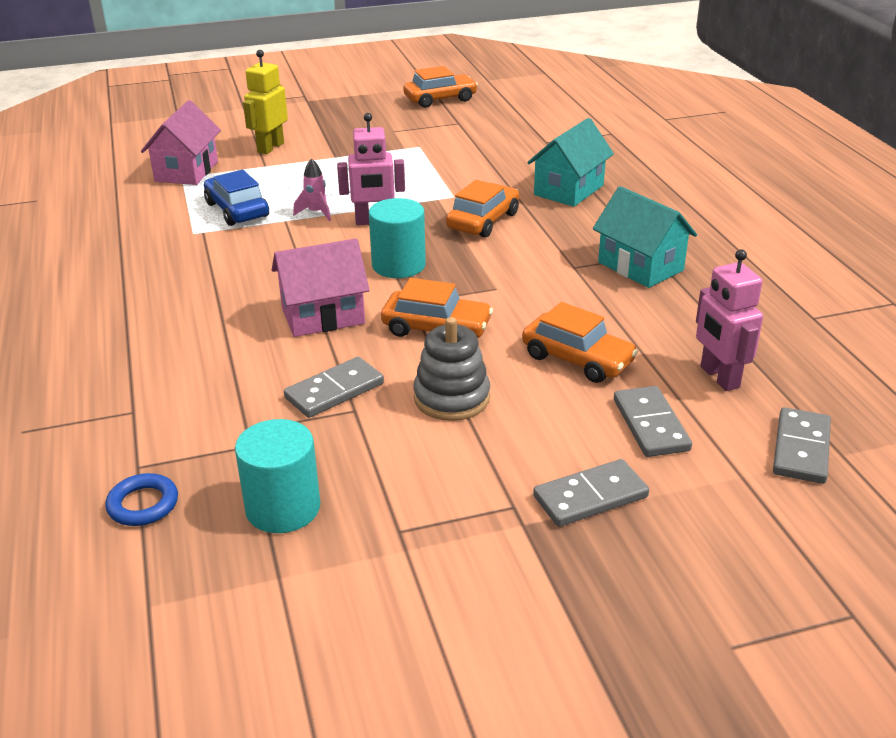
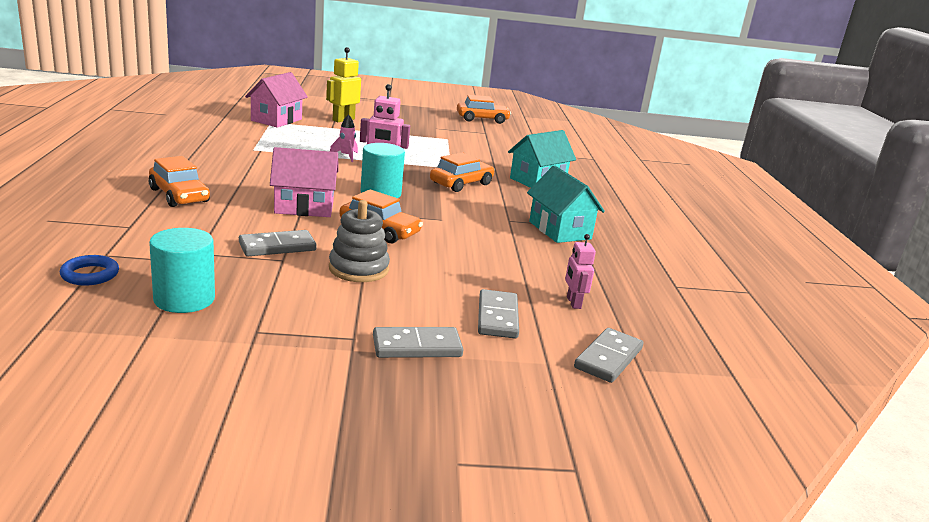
camera: 10 degrees right, 10 degrees down
(237, 210) = (293, 144): blue car -> none
(577, 359) = (471, 269): orange car -> orange car (179, 195)
(719, 377) = (573, 303): pink robot -> pink robot, size x0.64

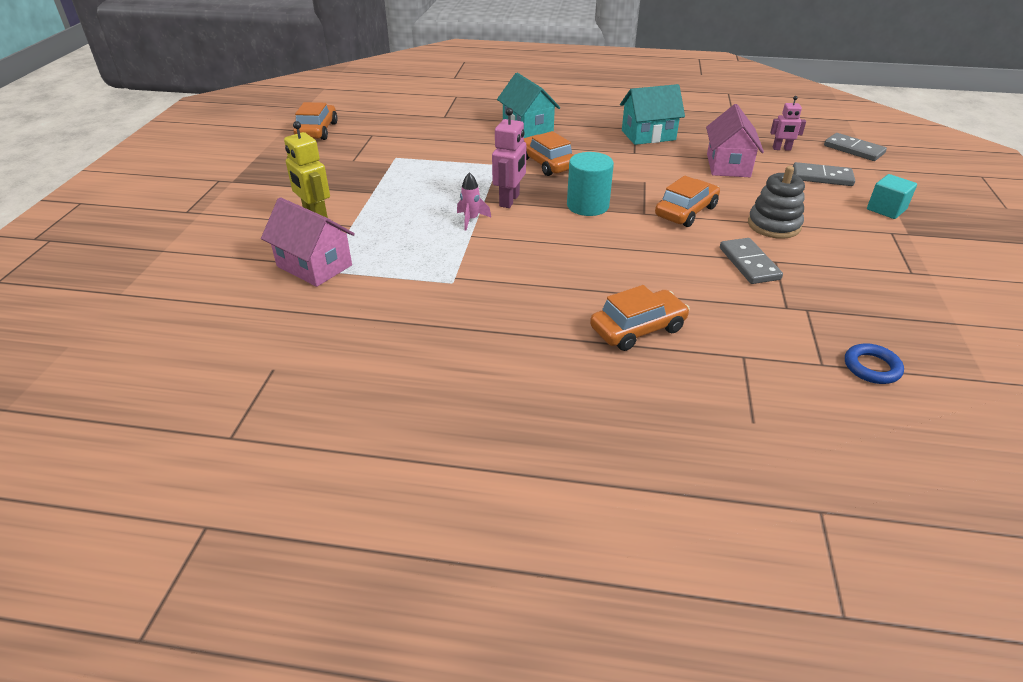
camera: 75 degrees left, 15 degrees up
(184, 299) = (884, 308): turquoise cylinder -> none
(304, 207) = (643, 248): pink house -> pink house (728, 165)
(417, 346) = (886, 209): grey domino -> turquoise cube

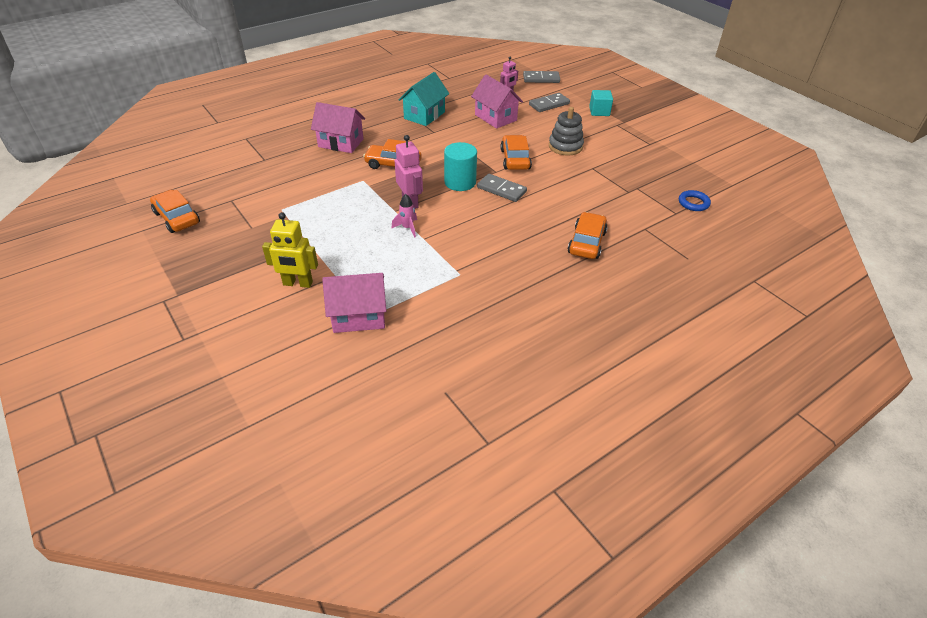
camera: 45 degrees left, 5 degrees up
(527, 128) = (341, 143): turquoise house -> pink house
(749, 263) = (584, 176): grey domino -> grey domino (501, 190)

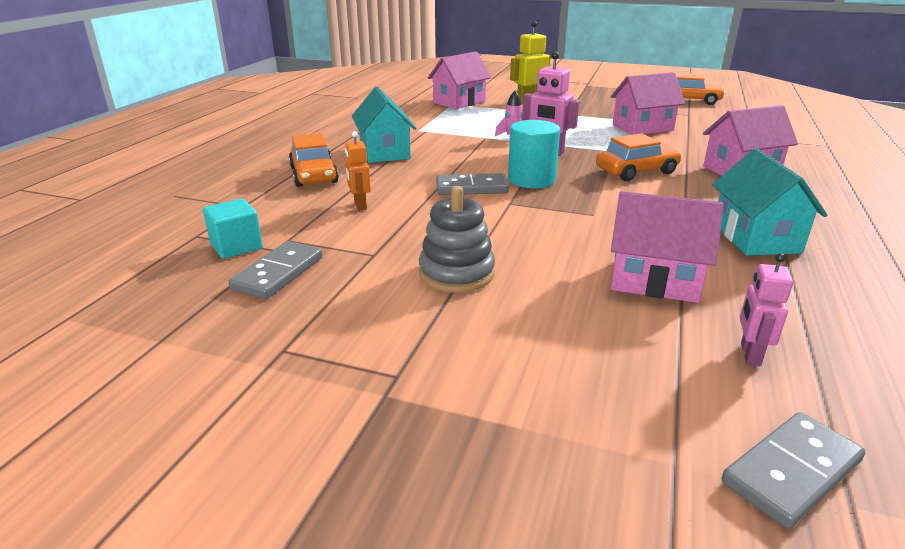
camera: 145 degrees right, 15 degrees down
(299, 200) = (642, 127): none -> pink house
(515, 159) = (508, 225): orange car -> none
(517, 251) = (384, 152): none -> turquoise house
(549, 104) = (619, 366): grey domino -> grey domino (278, 273)
(576, 201) = (360, 205): none -> orange robot
(599, 111) = (477, 402): turquoise cube -> turquoise cube (236, 246)
(693, 203) = (163, 257): blue ring -> none

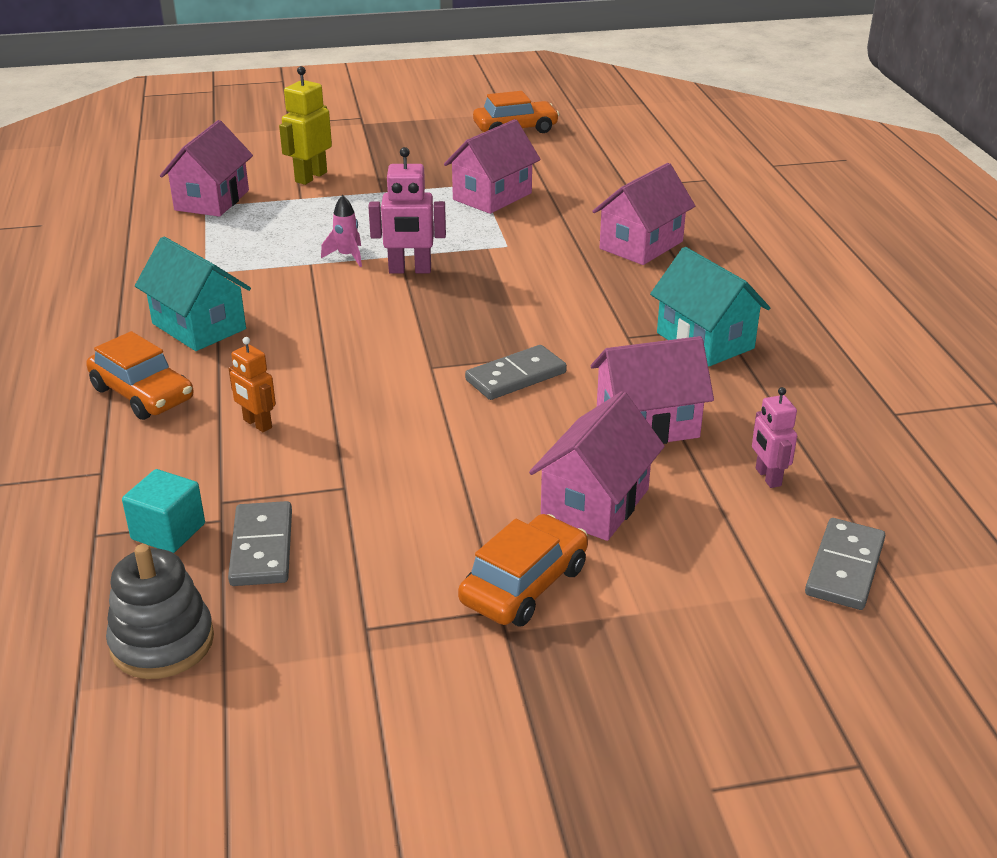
camera: 30 degrees left, 5 degrees up
(456, 273) = (456, 481): grey stacking toy -> grey stacking toy (162, 642)
(471, 188) = (368, 356): grey domino -> grey domino (516, 377)
(531, 180) = (427, 323): turquoise cylinder -> none
(557, 322) = (595, 503): none -> pink house
(636, 171) = (534, 276): orange car -> orange car (524, 585)

